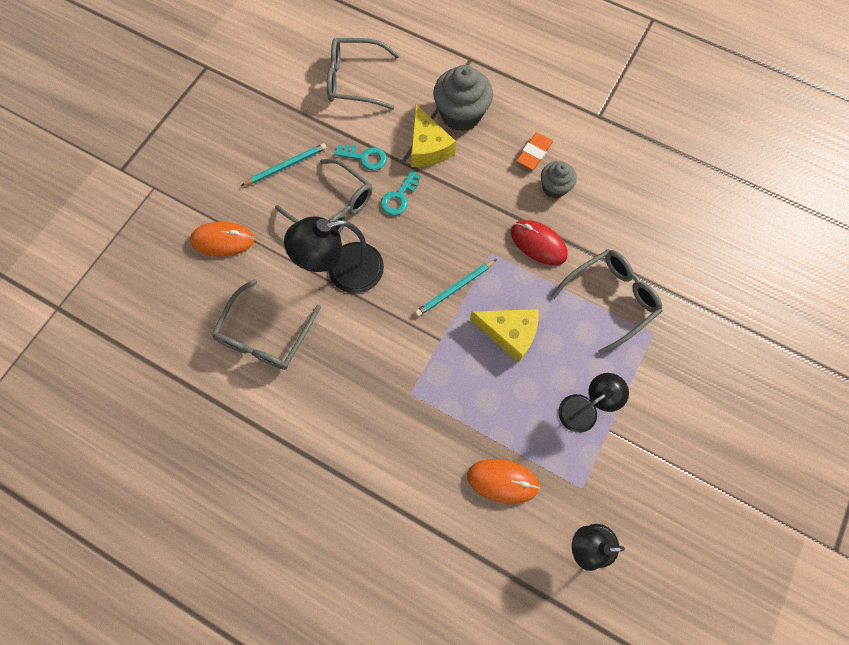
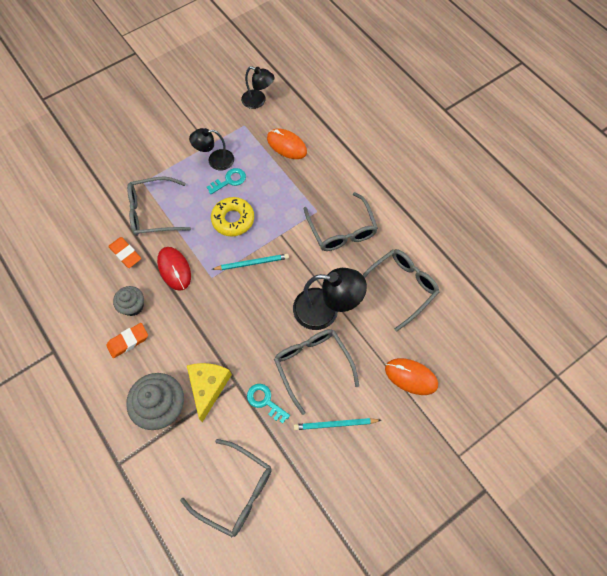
camera: 155 degrees left, 5 degrees down
(367, 380) = (341, 230): none -> grey glasses
(399, 197) = (255, 351): turquoise key -> turquoise key (229, 180)
(509, 333) = (233, 219): yellow cheese -> yellow donut
(604, 237) = (125, 254): none -> orange eraser

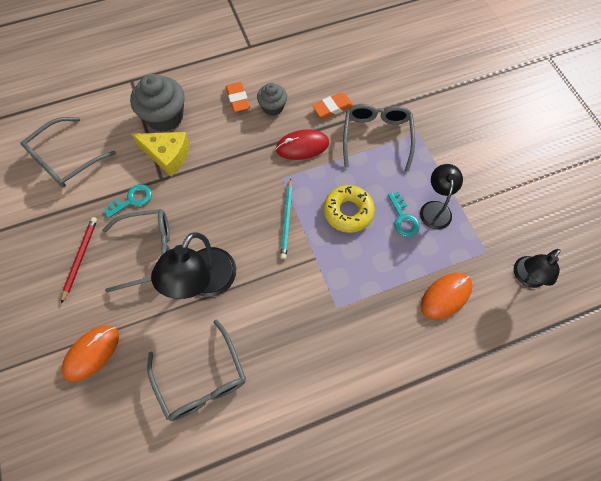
camera: 105 degrees right, 0 degrees up
(335, 424) = (80, 258): turquoise pencil -> red pencil
(341, 230) = (302, 330): grey glasses -> none

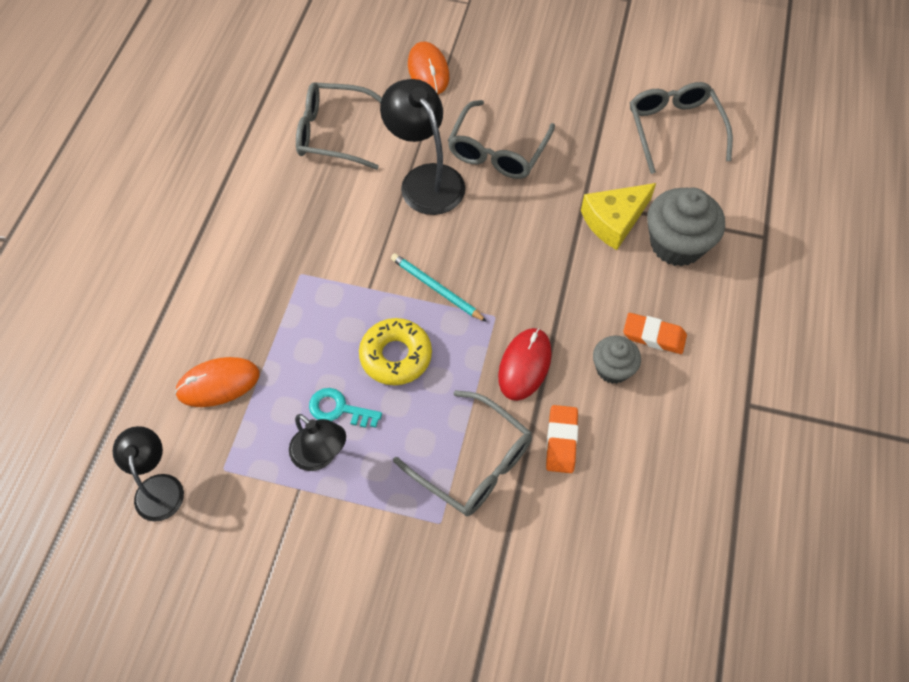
camera: 125 degrees right, 5 degrees down
(80, 258) = (535, 97): red pencil -> none
(132, 200) = (574, 164): turquoise key -> none
(446, 296) = (218, 383): orange mouse -> orange mouse turned 75 degrees clockwise

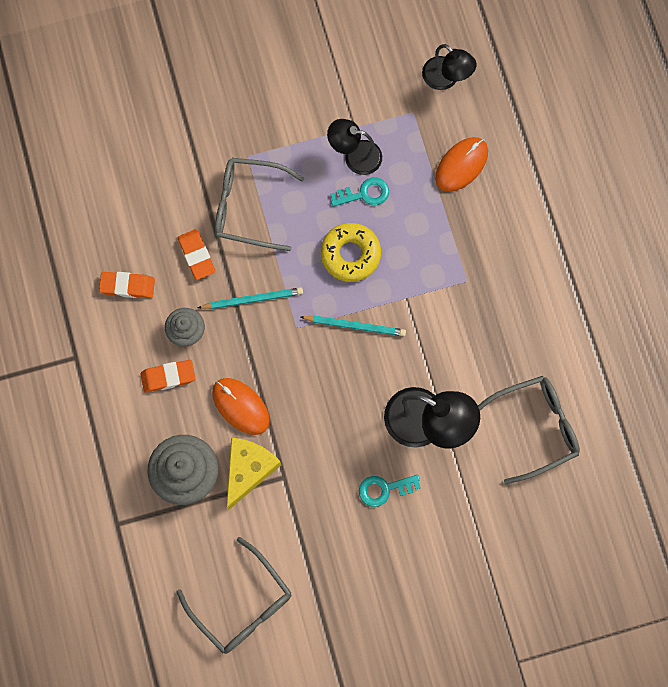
camera: 150 degrees right, 15 degrees up
(428, 71) = (500, 547): orange mouse -> orange mouse (240, 406)
(498, 151) = (384, 489): grey glasses -> turquoise key
(524, 365) = (252, 299): red mouse -> turquoise pencil
(656, 449) = (127, 286): none -> orange eraser

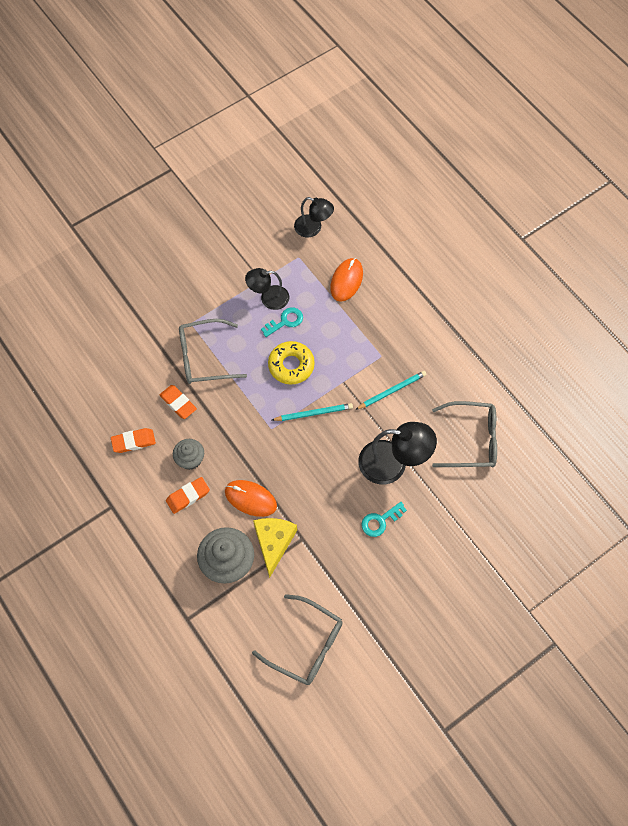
camera: 20 degrees left, 10 degrees down
(252, 299) = (231, 420): turquoise pencil -> turquoise pencil (392, 391)
(534, 428) = (471, 440): grey glasses -> grey glasses turned 45 degrees clockwise

